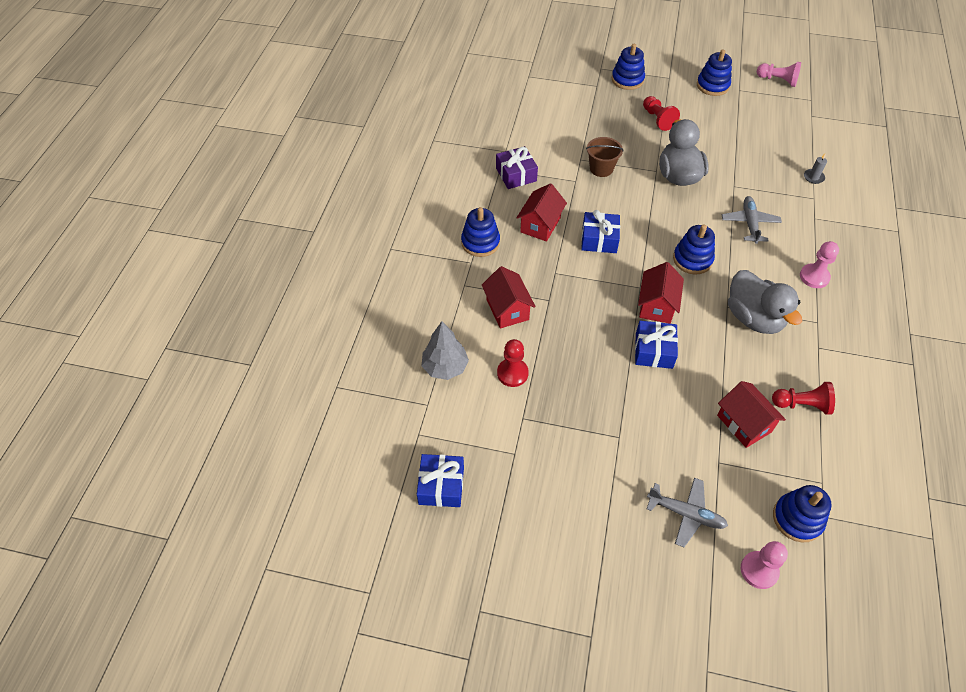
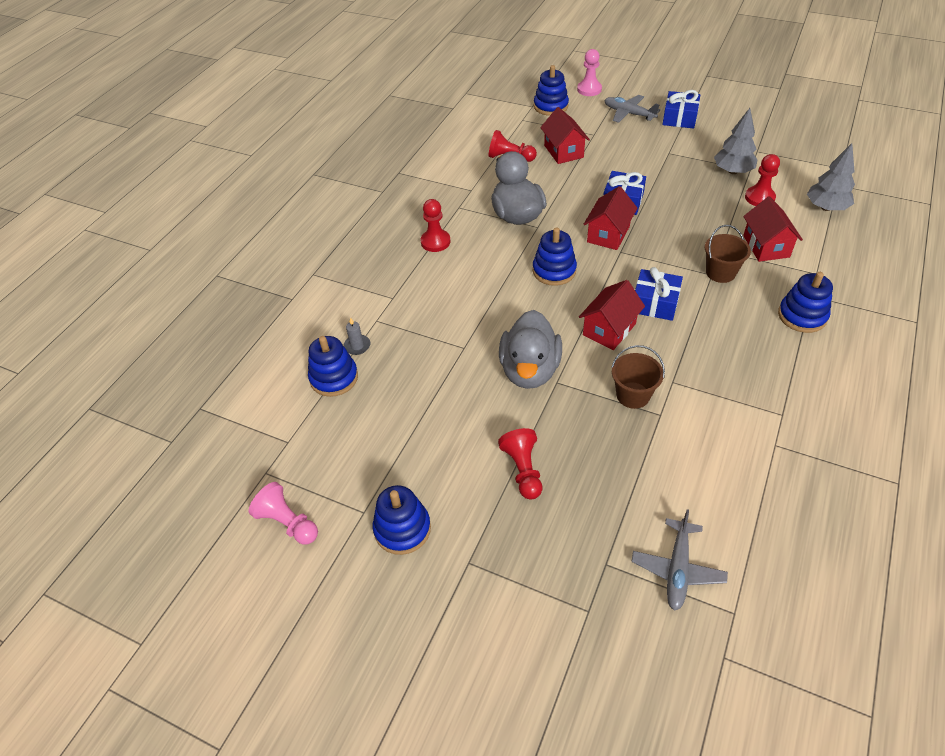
camera: 165 degrees left, 5 degrees down
(441, 486) = (816, 139): blue gift -> blue gift (679, 118)
(516, 174) = (758, 402): purple gift -> none
(540, 225) = (725, 328): red house -> red house (609, 329)
(542, 412) = (732, 171): none -> grey tree
(547, 275) = (720, 272): none -> brown bucket
(627, 80) = (546, 569): blue stacking toy -> blue stacking toy (334, 378)
(749, 223) = (470, 300): grey plane -> grey plane (677, 569)
(814, 277) = (435, 242): pink pawn -> red pawn

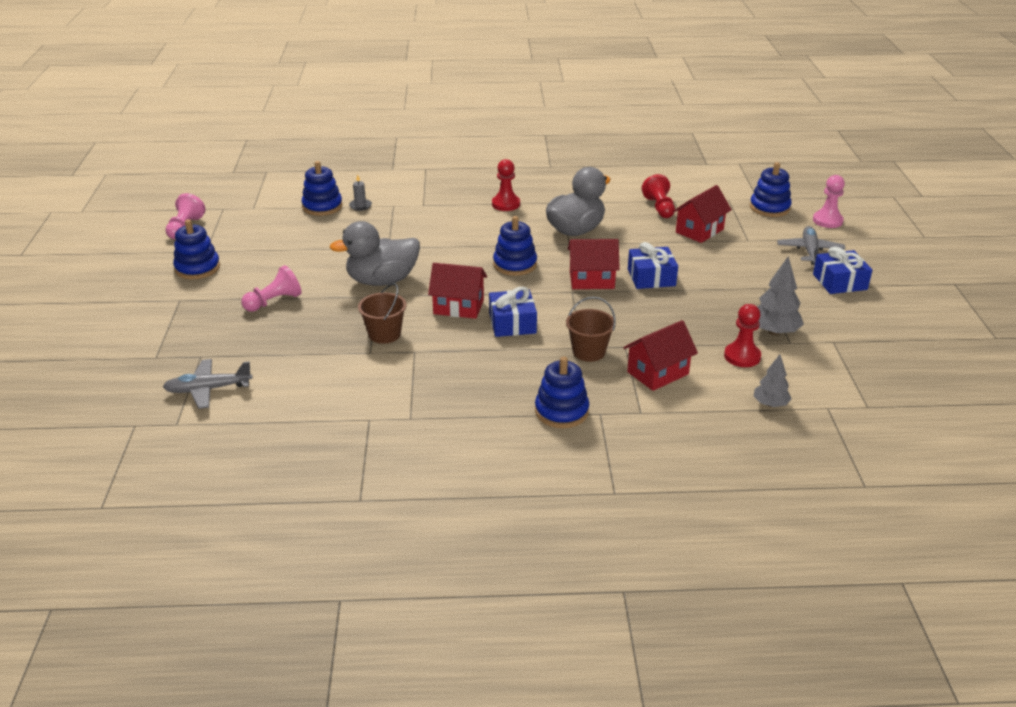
camera: 60 degrees right, 15 degrees down
(523, 470) = (274, 302): red pawn -> pink pawn
(826, 207) = (770, 404): grey tree -> grey tree, size x0.65

